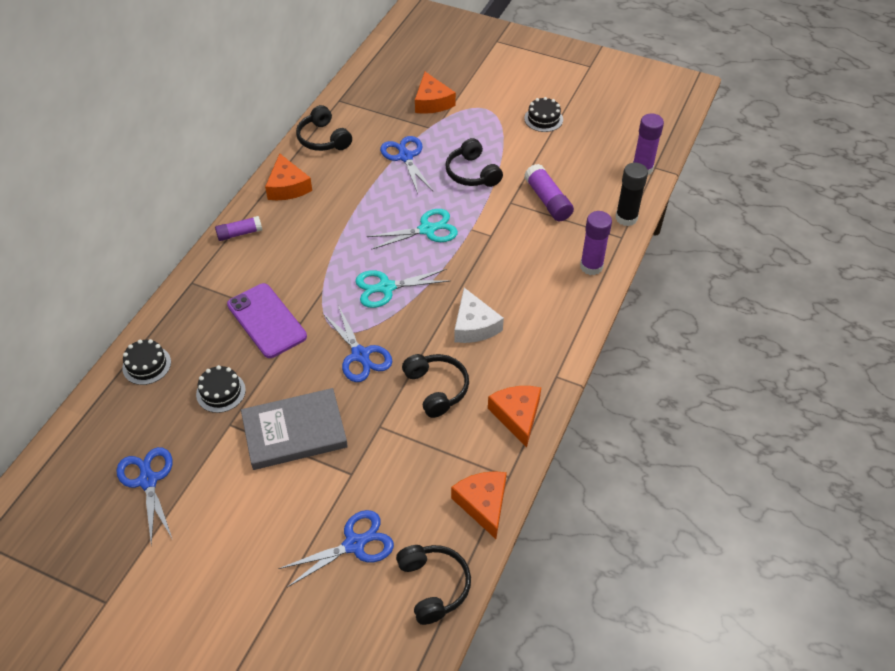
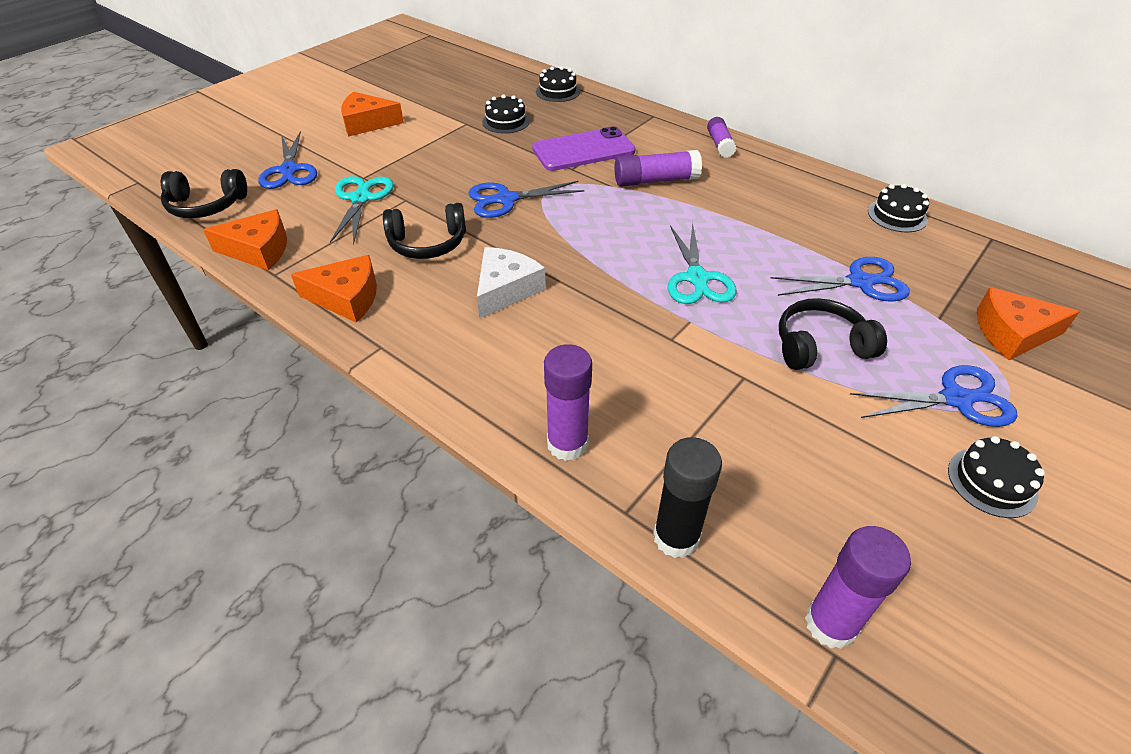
camera: 105 degrees right, 5 degrees down
(148, 481) = (434, 88): blue scissors -> blue scissors (956, 399)
(287, 187) = (797, 180): orange cheese -> orange cheese (367, 123)
(294, 432) = (434, 153): grey book -> none
(323, 139) = (897, 215): black headphones -> black cake
(386, 287) = (600, 230): turquoise scissors -> turquoise scissors (361, 199)
(474, 325) = (506, 289): white cheese -> white cheese turned 120 degrees clockwise
(548, 200) = (742, 427): purple glue stick -> purple glue stick (655, 180)

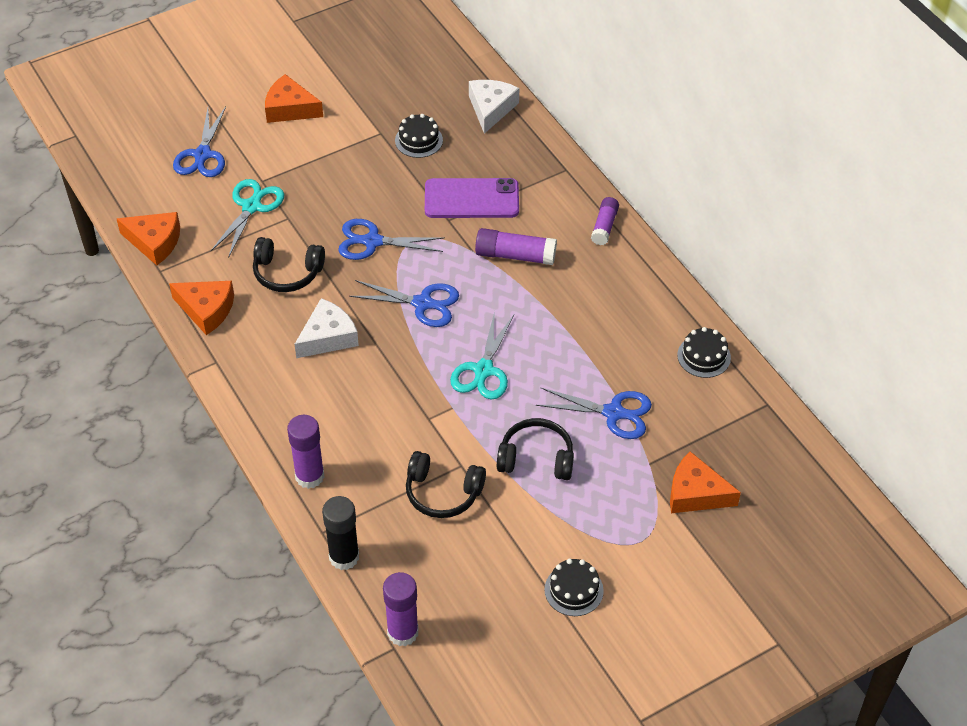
camera: 20 degrees right, 5 degrees up
(206, 205) = (125, 180): black headphones -> black headphones (442, 492)
(558, 91) = (491, 109): black cake -> white cheese
(956, 399) = (602, 529): blue scissors -> blue scissors (422, 303)

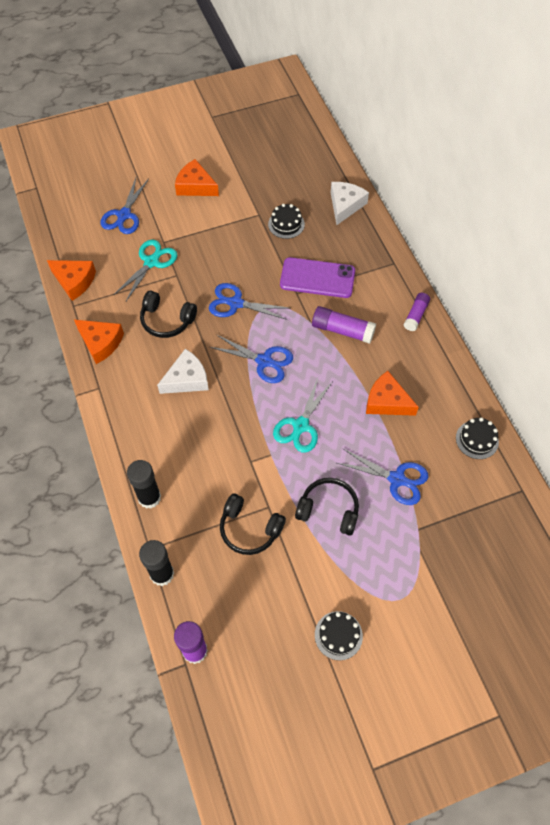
camera: 10 degrees right, 10 degrees up
(309, 476) = (149, 497): purple glue stick -> black glue stick
(695, 493) = (451, 562): orange cheese -> orange cheese (386, 401)

